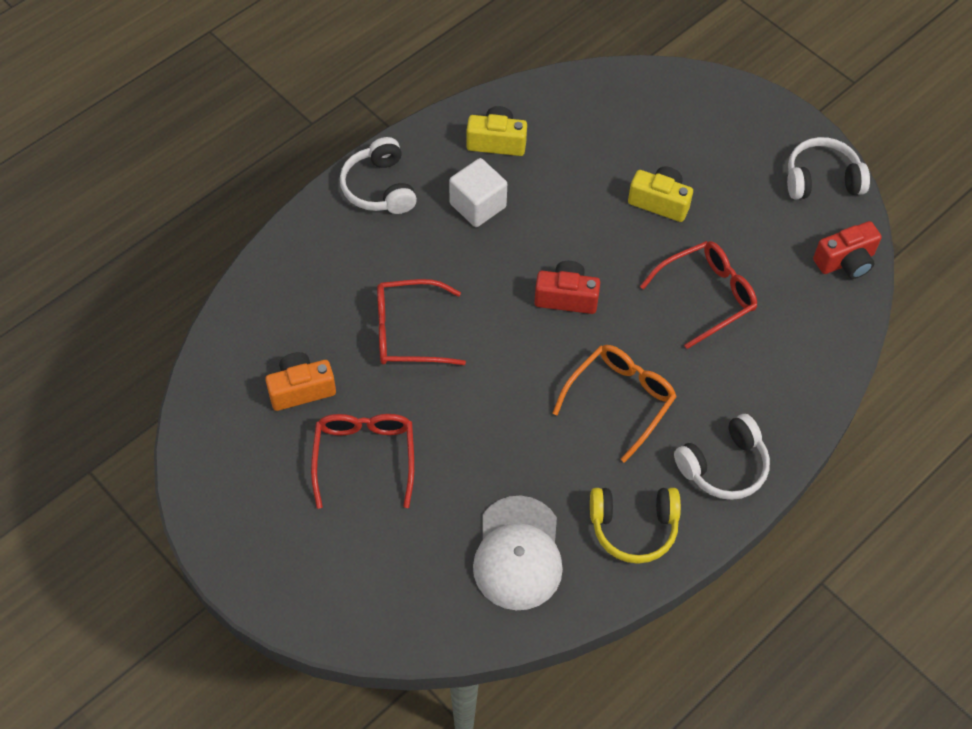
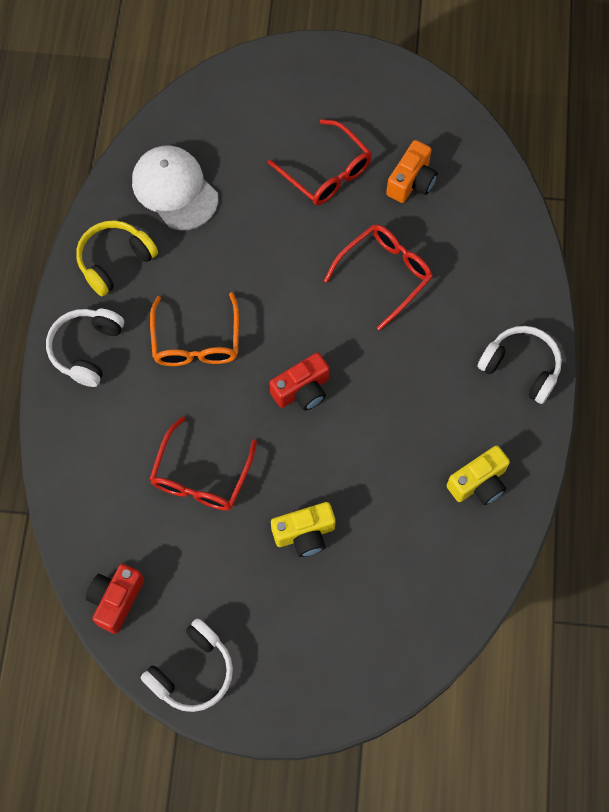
camera: 140 degrees right, 10 degrees up
(477, 205) = (436, 413): white cube -> none

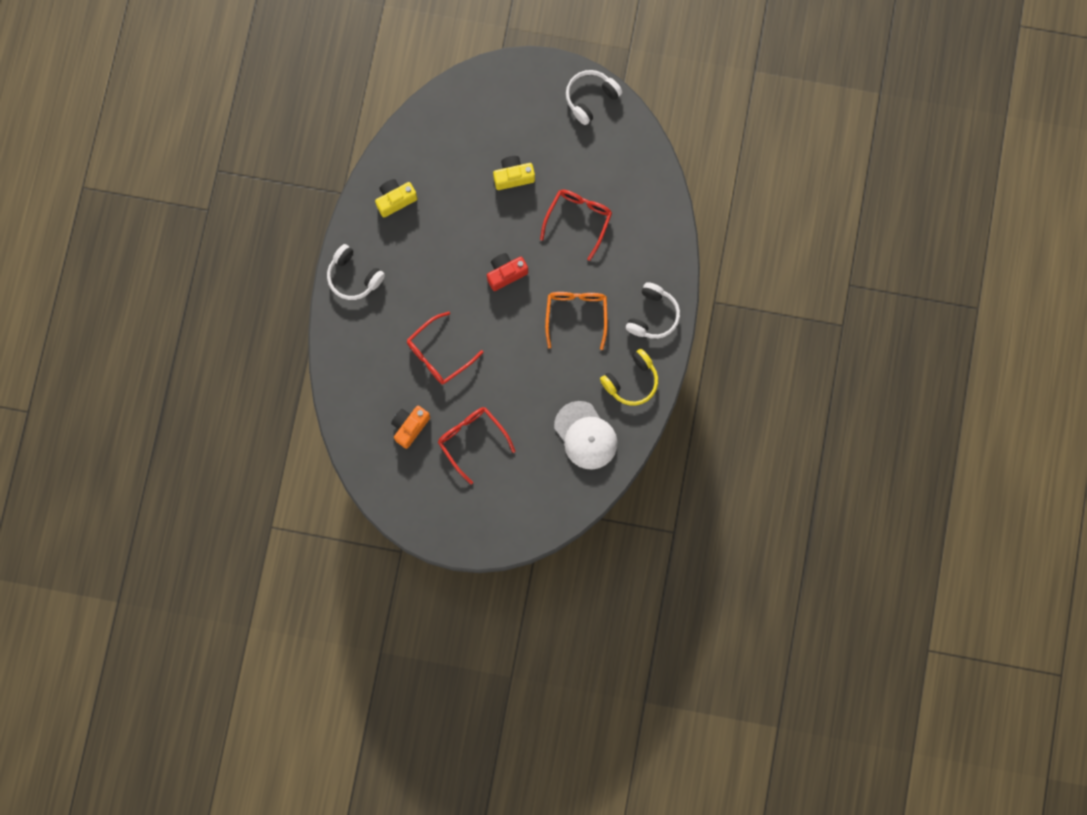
camera: 175 degrees left, 10 degrees up
(116, 600) = (637, 145): red camera -> none

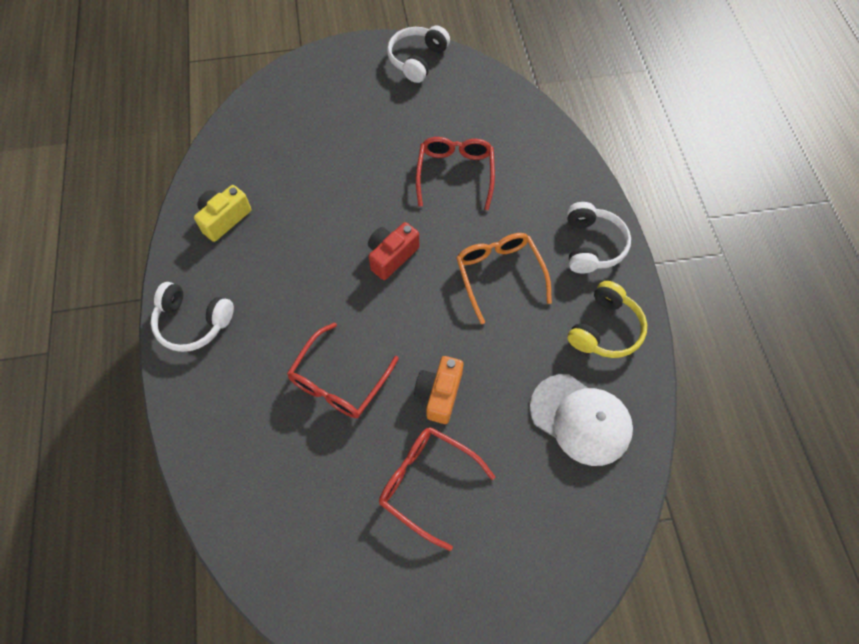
camera: 20 degrees left, 15 degrees down
(410, 426) = (330, 496): orange camera -> orange camera (439, 394)
(513, 176) = (360, 154): yellow camera -> none

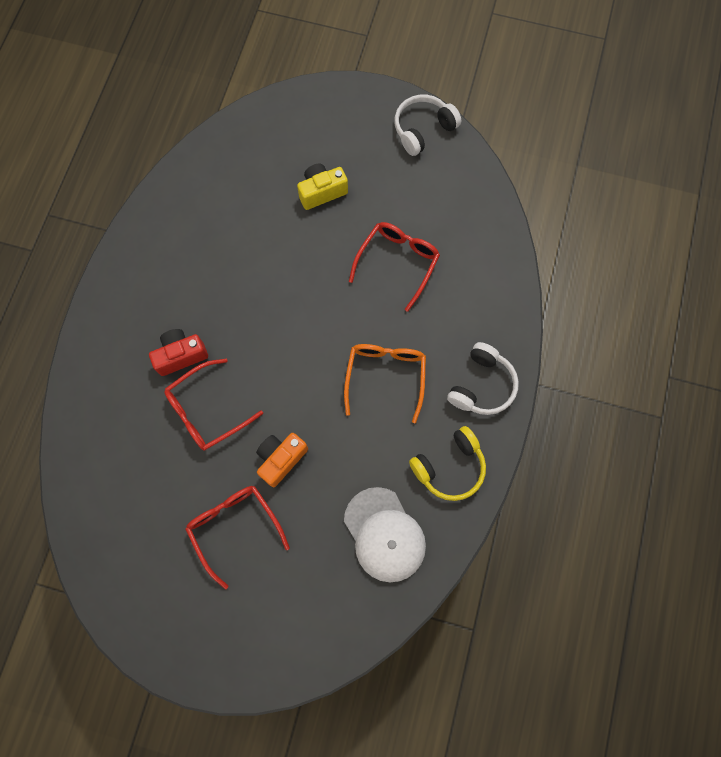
camera: 25 degrees right, 10 degrees up
(193, 322) = (116, 307): white headphones -> none
(224, 219) = (180, 222): yellow camera -> yellow camera (322, 192)
(391, 256) = (303, 318): red camera -> red camera (181, 355)

